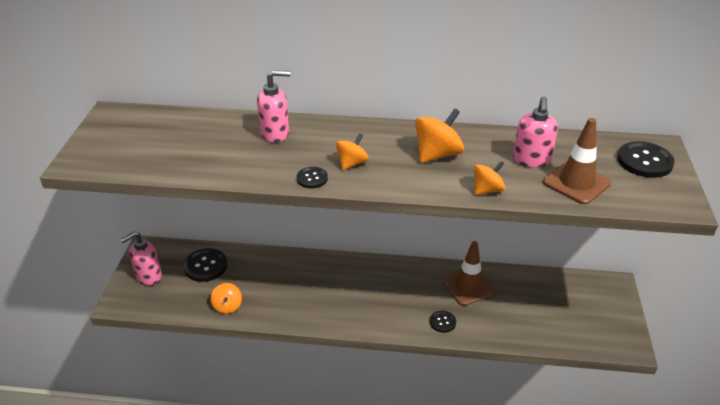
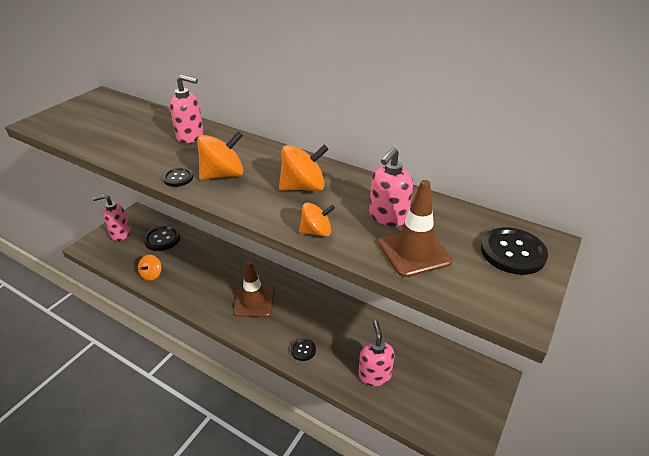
camera: 25 degrees right, 0 degrees up
(352, 163) = (223, 175): orange spinning top -> orange spinning top, size x1.59
(468, 286) = (349, 326): brown traffic cone -> brown traffic cone (254, 302)
(520, 319) = (374, 375): none -> pink soap dispenser

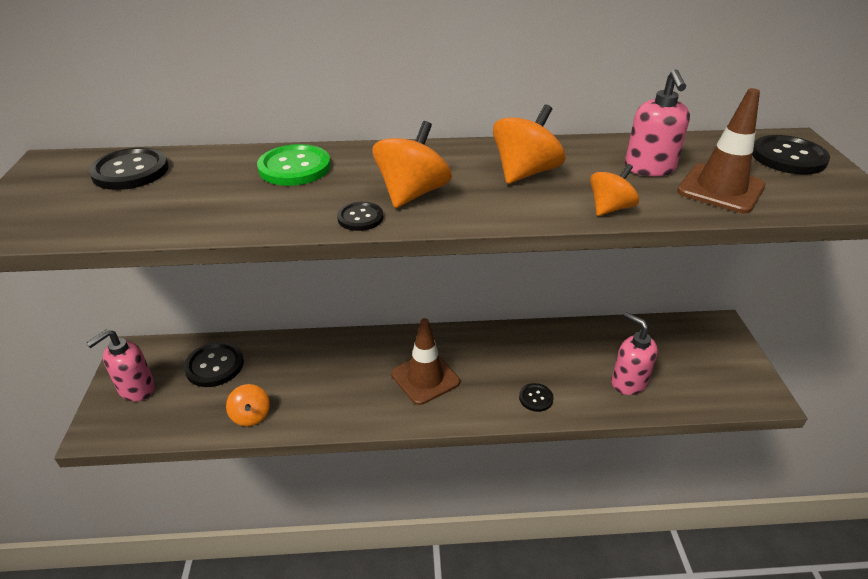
camera: 35 degrees left, 0 degrees up
(121, 112) = (130, 171): none -> black button
(191, 136) = (294, 167): pink soap dispenser -> green button

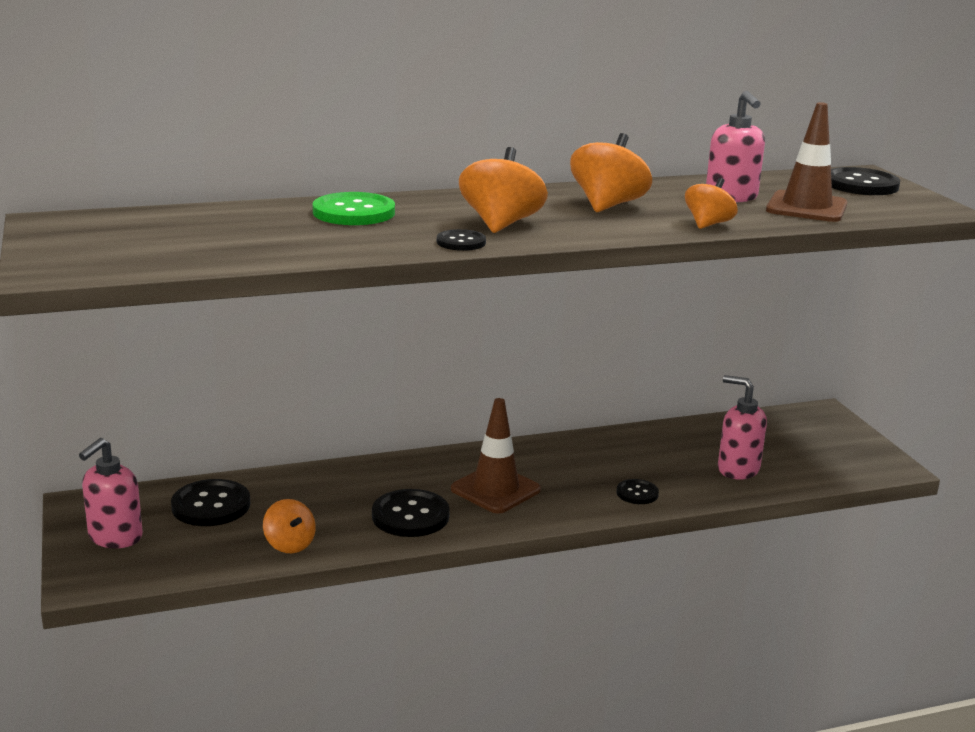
camera: 15 degrees left, 15 degrees down
(130, 171) = (162, 223): black button -> black button (410, 516)

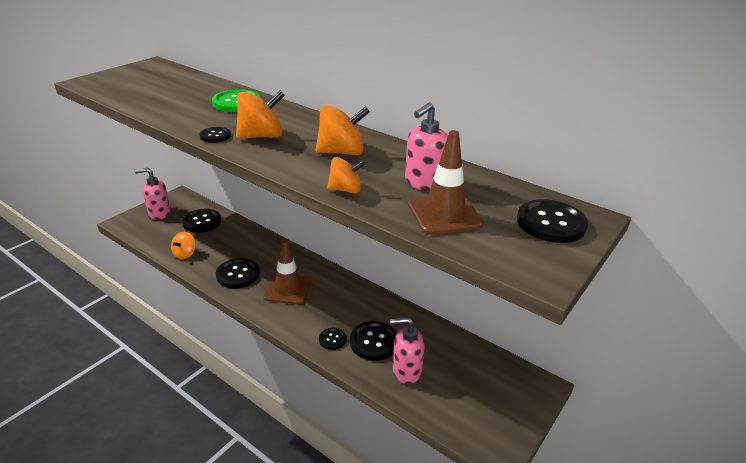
camera: 55 degrees right, 10 degrees up
(669, 470) = (374, 342): none -> black button
(737, 469) = (406, 371): pink soap dispenser -> pink soap dispenser turned 90 degrees counterclockwise

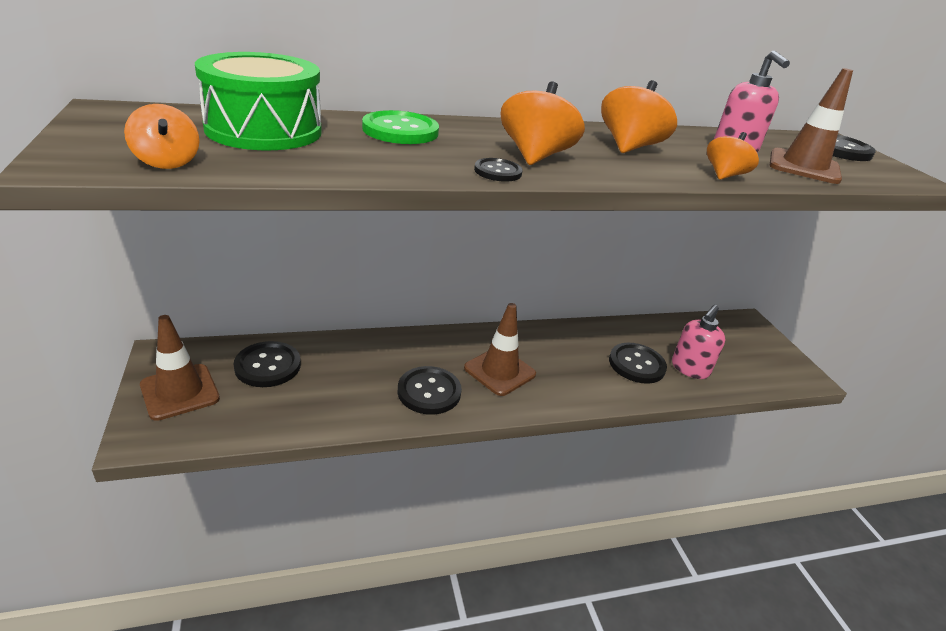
camera: 55 degrees left, 0 degrees up
(159, 213) = (180, 392): pink soap dispenser -> brown traffic cone
(180, 86) = (264, 130): none -> green drum
(185, 254) = (325, 413): orange spinning top -> orange spinning top (167, 162)
(332, 339) = (612, 385): black button -> none

